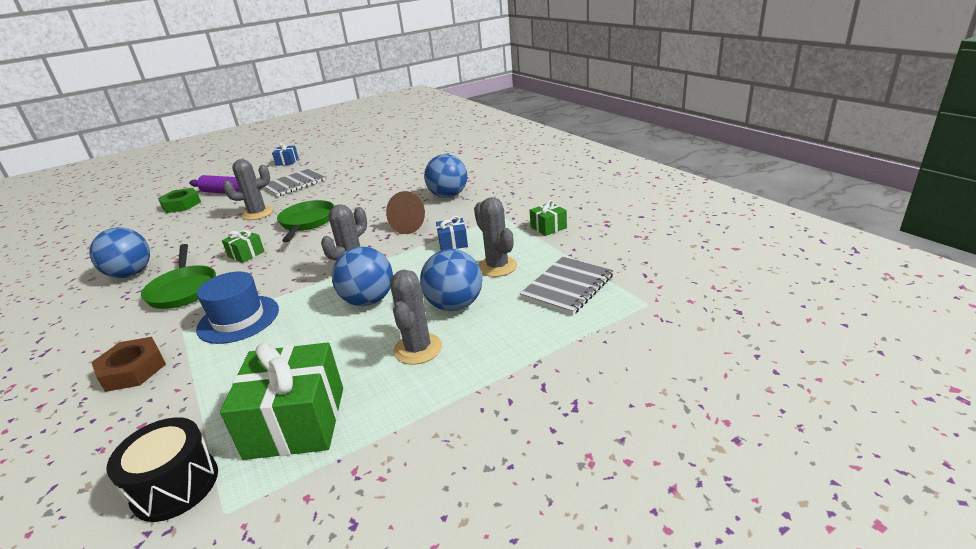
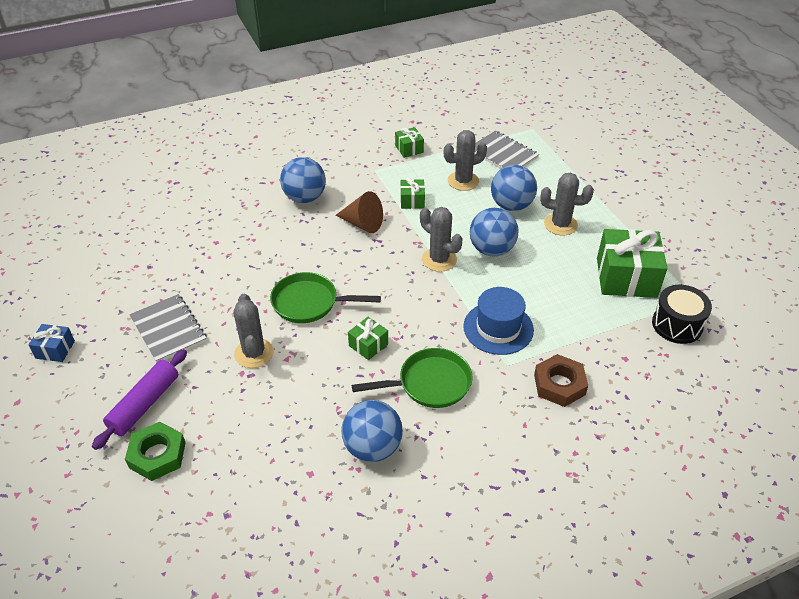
camera: 85 degrees left, 15 degrees up
(453, 243) = (412, 201): blue gift -> green gift

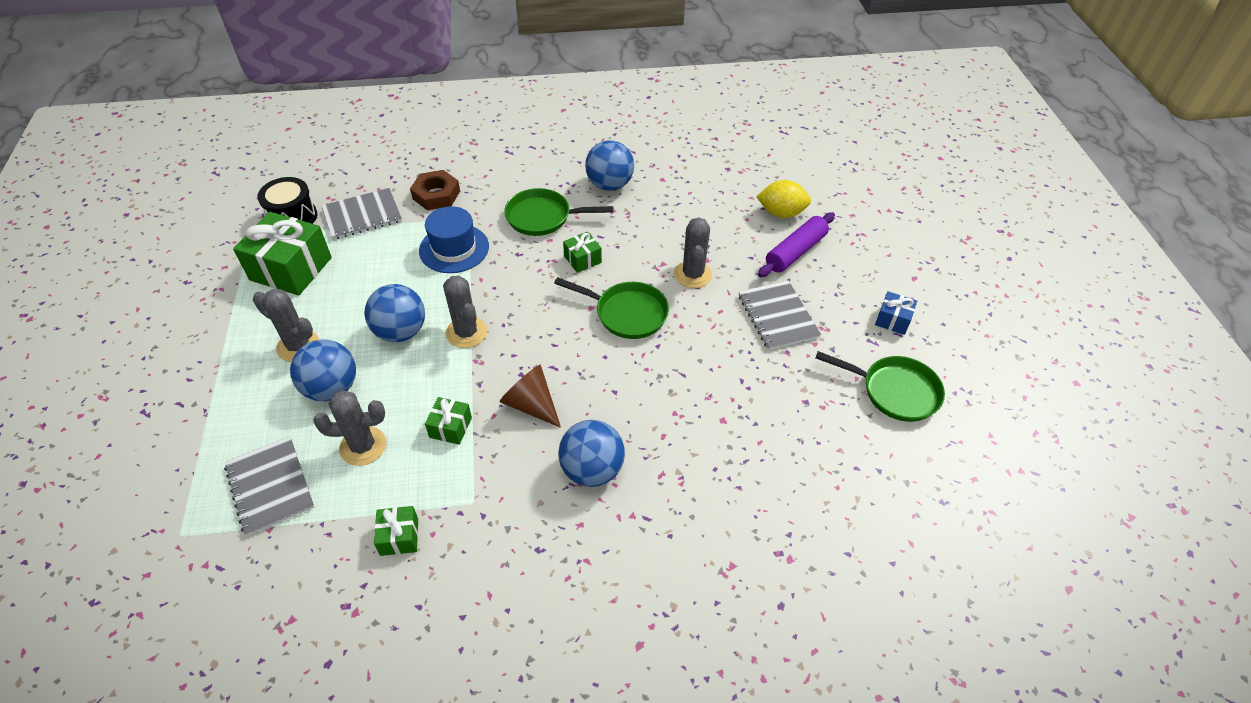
camera: 165 degrees left, 5 degrees up
(72, 288) = (895, 391): none -> green pan
(157, 455) = (781, 213): green nut -> yellow lemon
(613, 342) = (362, 215): none -> grey notebook

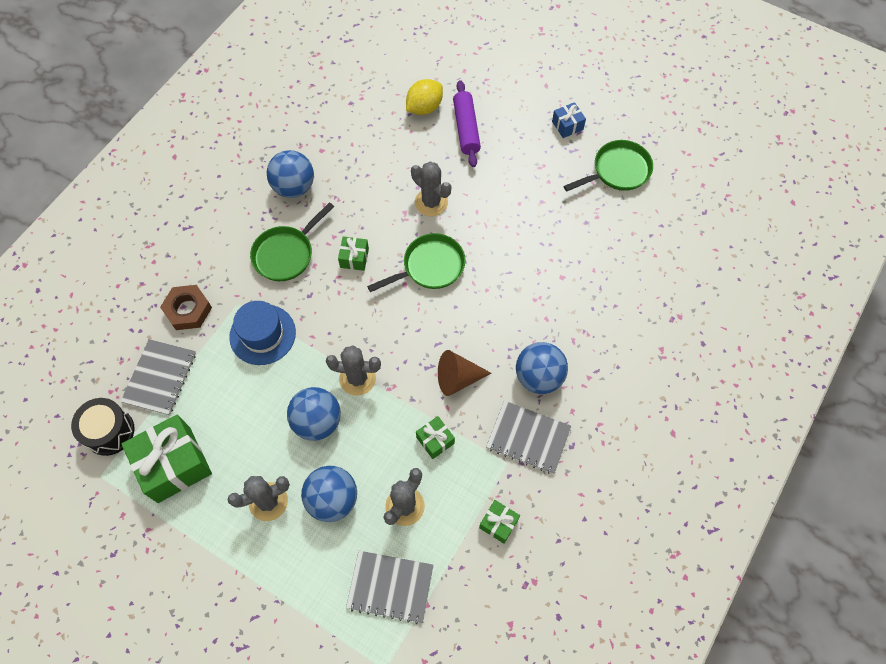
camera: 50 degrees left, 15 degrees up
(778, 316) = (510, 183): grey notebook -> grey notebook (528, 438)

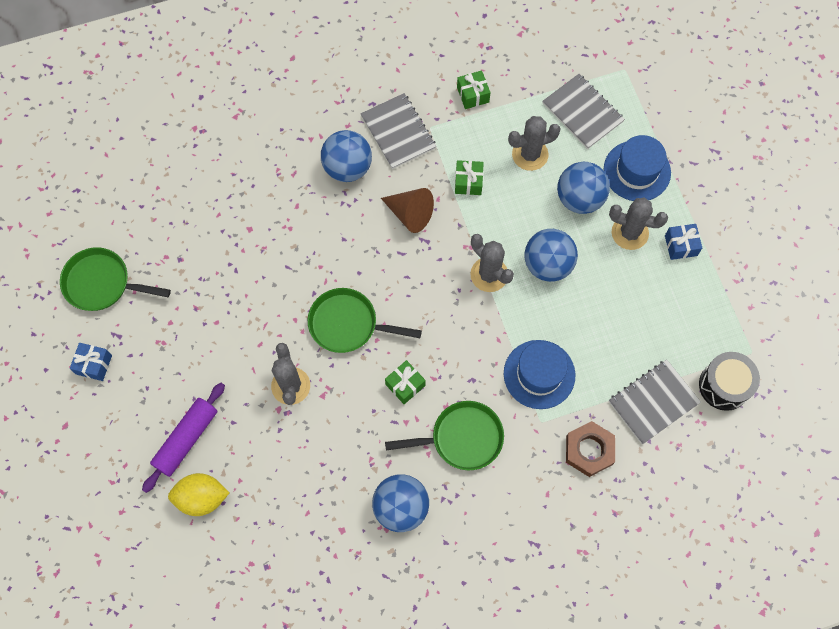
camera: 140 degrees left, 5 degrees up
(174, 464) = (686, 316): green gift -> none
(216, 524) = (680, 245): none -> blue gift
(301, 566) = (637, 171): none -> blue hat

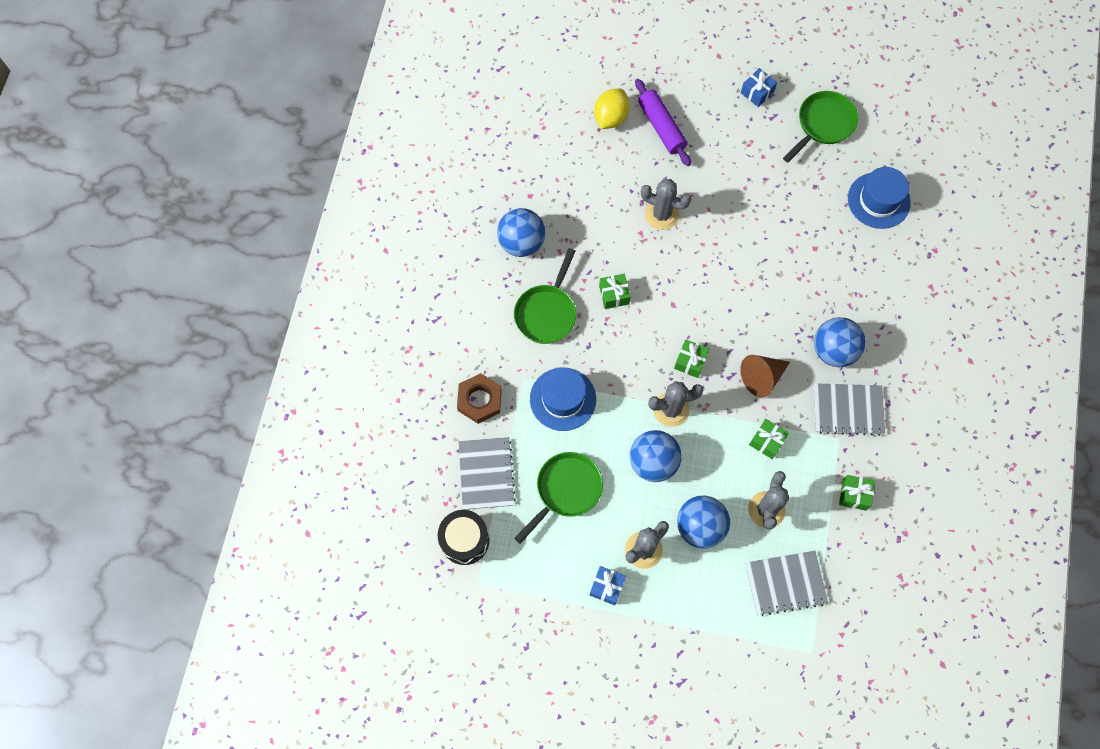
camera: 120 degrees right, 0 degrees up
(348, 324) = (689, 279): green pan -> green pan (566, 490)
(432, 281) = (690, 362): none -> green gift
(637, 171) = (699, 595): blue hat -> blue hat (878, 200)

